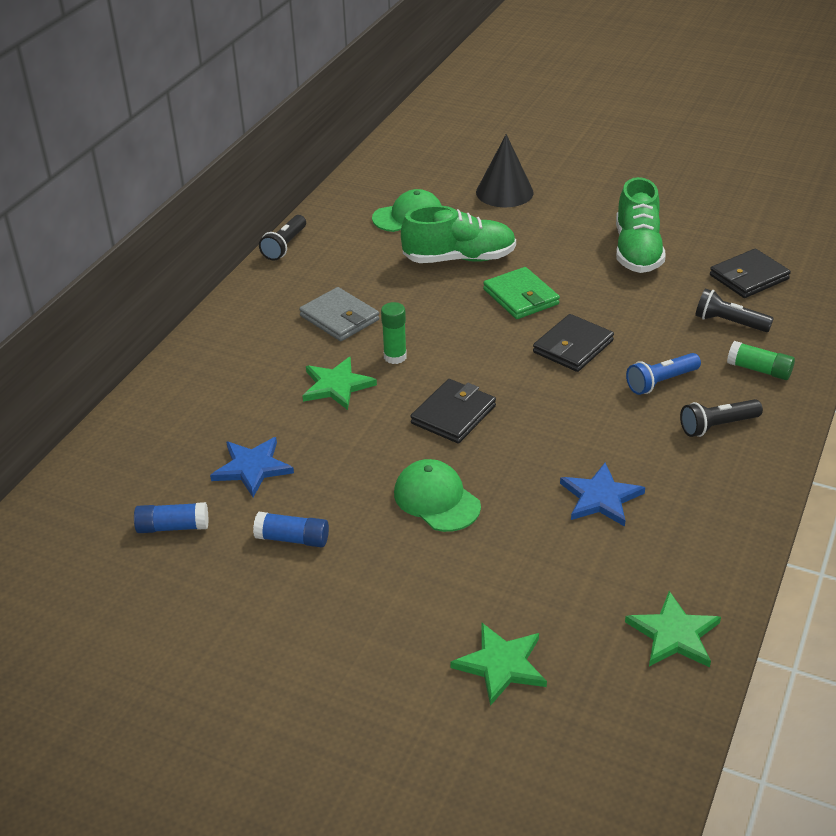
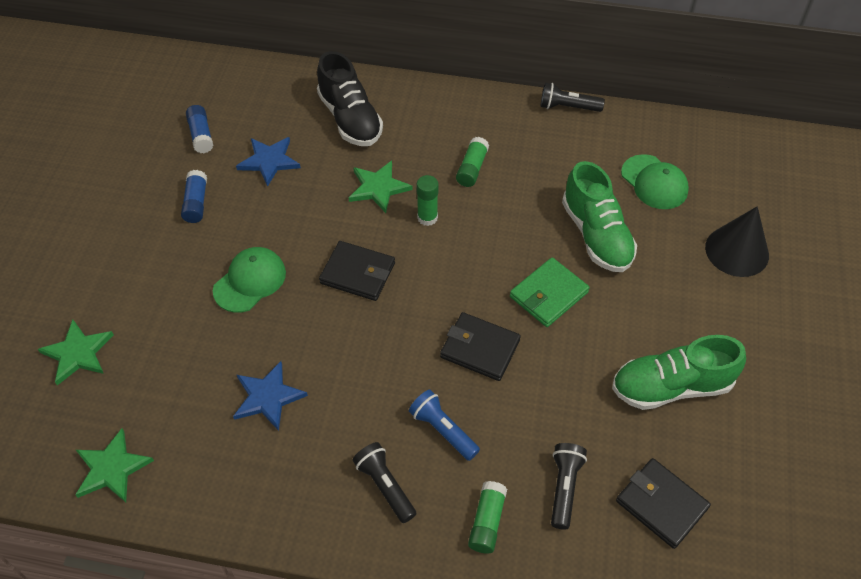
camera: 75 degrees right, 15 degrees up
(217, 395) = (350, 119): none -> black shoe
(339, 318) = (472, 168): grey wallet -> green glue stick

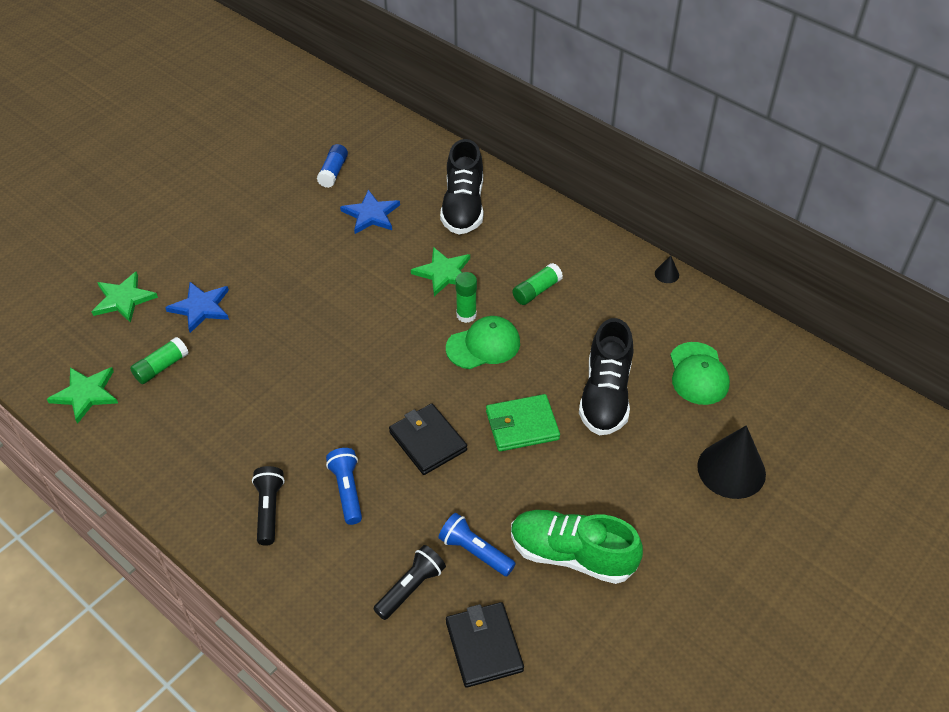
camera: 30 degrees right, 5 degrees down
(196, 203) = (290, 224): blue glue stick -> none
(250, 281) = (285, 302): green cap -> green cap (483, 345)
(268, 397) = (233, 397): blue star -> blue star (201, 307)
(357, 273) = (374, 334): black wallet -> none
(487, 521) = (327, 580): green glue stick -> green glue stick (161, 367)
(567, 107) = (666, 274): black flashlight -> black cone
(592, 426) = (474, 552): none -> blue flashlight
(596, 235) = (605, 395): green shoe -> black shoe

